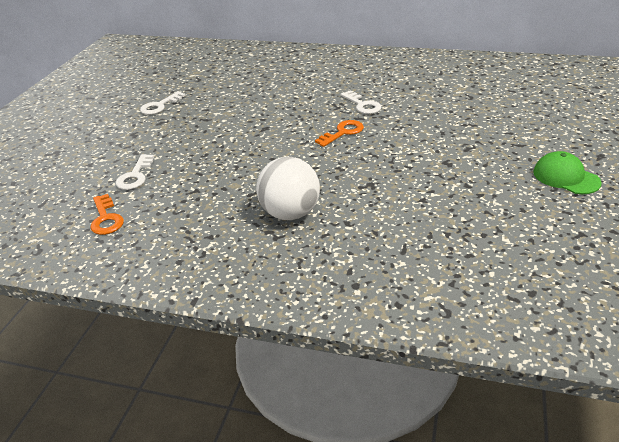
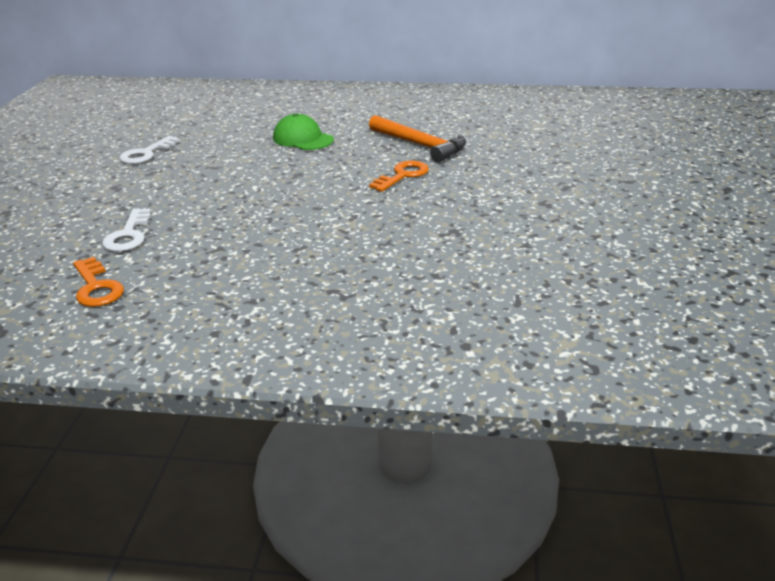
camera: 10 degrees left, 5 degrees down
(290, 213) = (357, 268): white ball -> none
(362, 105) = (420, 145): white key -> orange hammer
(565, 177) = (694, 212): green cap -> green cap (303, 139)

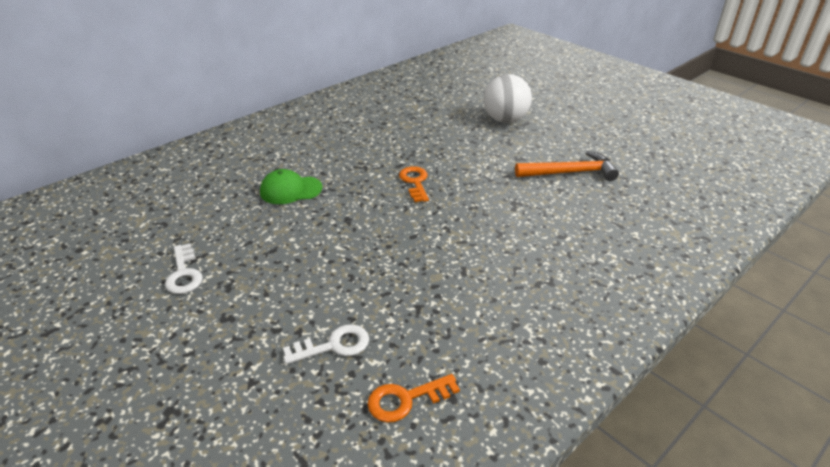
camera: 50 degrees left, 5 degrees up
(96, 287) = (406, 399): orange key -> orange key turned 150 degrees clockwise
(128, 235) = (334, 345): white key -> white key turned 60 degrees counterclockwise
(420, 145) = (380, 154): orange hammer -> orange hammer (570, 173)
(608, 169) = (505, 120): none -> white ball

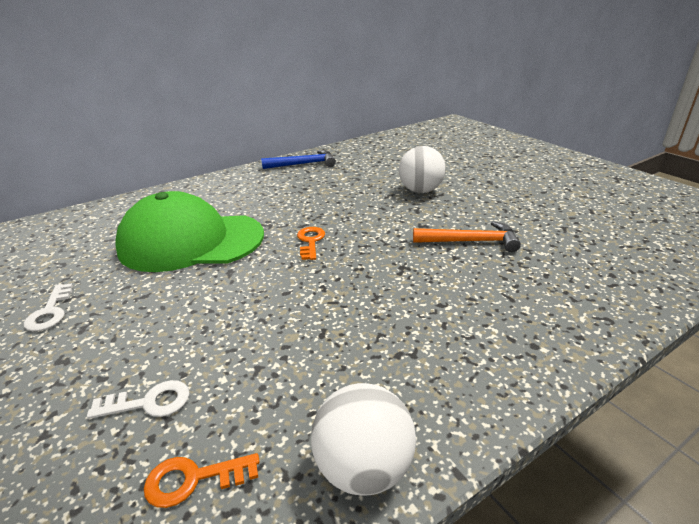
camera: 10 degrees right, 5 degrees down
(290, 190) = (191, 241): green cap -> green cap, size x2.42
(370, 93) = (303, 164): none -> blue hammer
(541, 375) = (363, 468): none -> white ball

